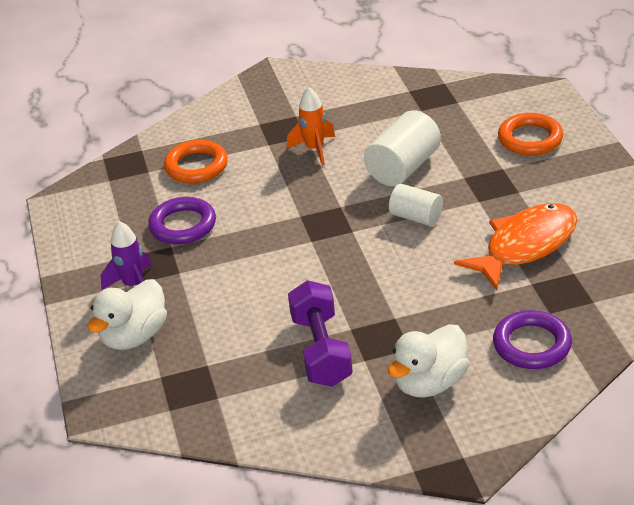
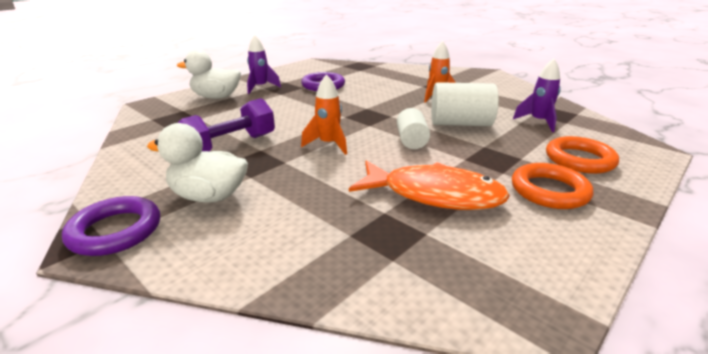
camera: 55 degrees right, 10 degrees down
(196, 166) = (378, 77): orange ring -> orange ring (549, 191)
(378, 276) = (328, 144): none -> orange rocket
(442, 117) = (538, 122): none -> purple rocket
(532, 344) = (291, 236): purple ring -> purple ring (115, 231)

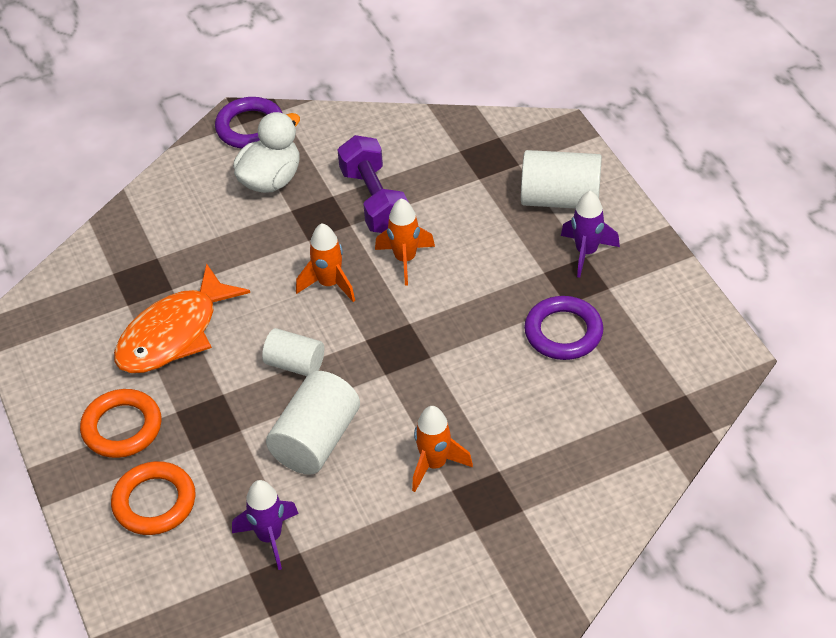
camera: 115 degrees right, 20 degrees up
(216, 97) = (560, 199): white duck -> white cylinder
(289, 126) = (405, 259): none -> orange rocket

